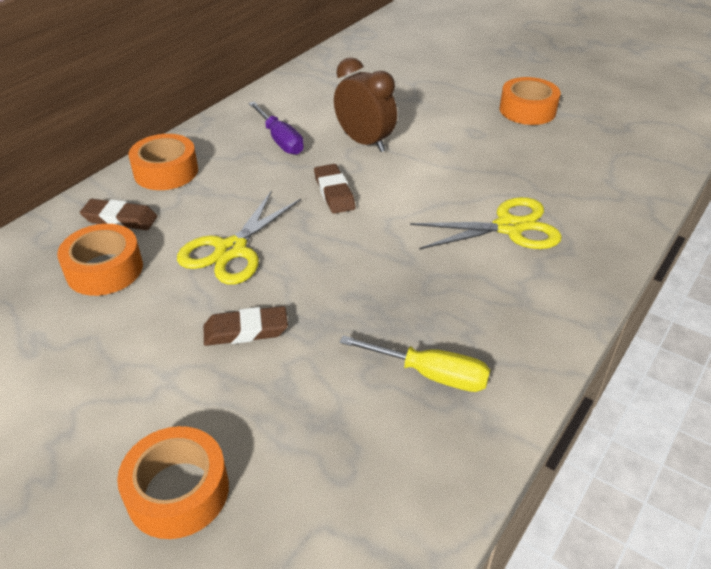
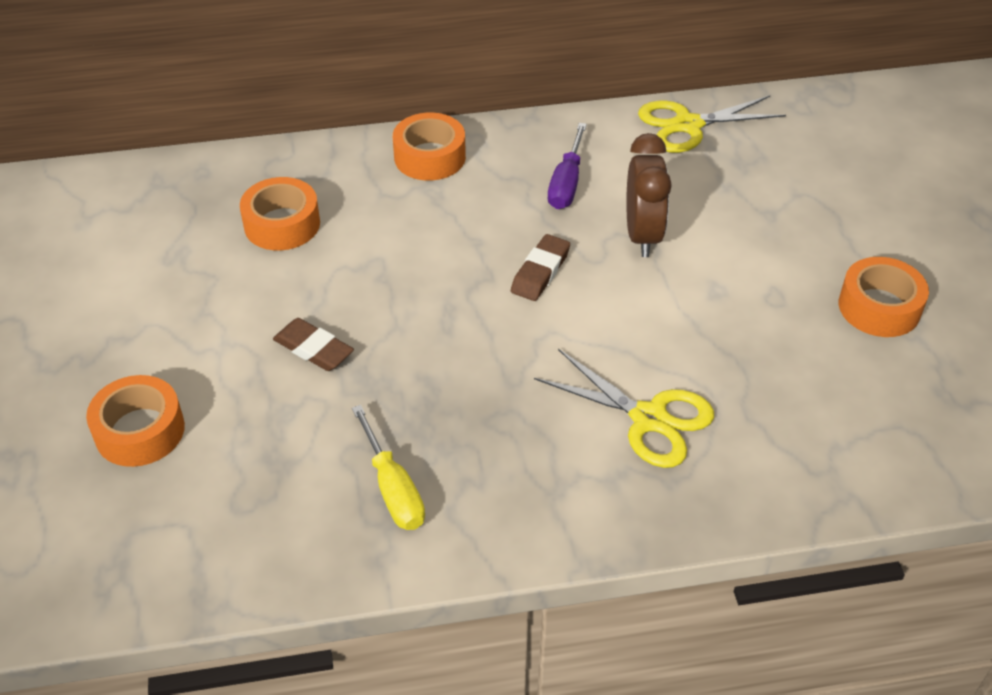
camera: 45 degrees right, 5 degrees up
(120, 219) = (343, 183): brown eraser -> none
(231, 250) = (387, 270): yellow scissors -> yellow scissors (688, 125)

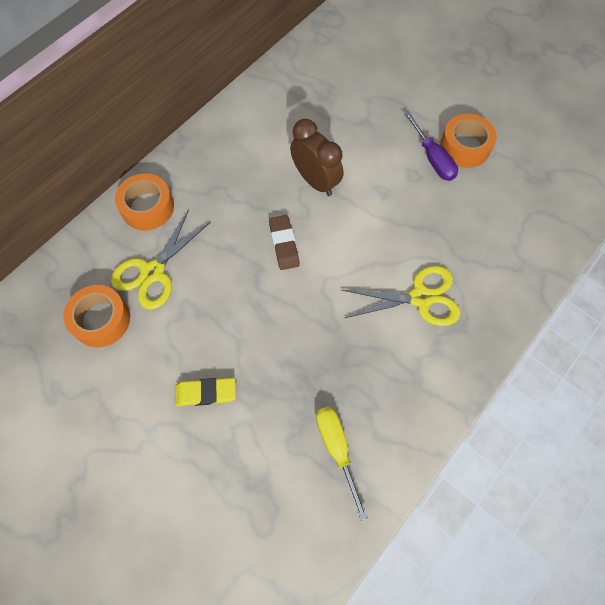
camera: 40 degrees left, 20 degrees up
(140, 431) = (155, 533): orange tape -> none
(313, 349) = (205, 393): brown eraser -> yellow eraser
(393, 489) = (336, 448): yellow screwdriver -> yellow screwdriver turned 135 degrees counterclockwise
(566, 184) = (244, 173): purple screwdriver -> purple screwdriver (433, 159)
(688, 125) = (274, 88): yellow scissors -> yellow scissors (152, 272)

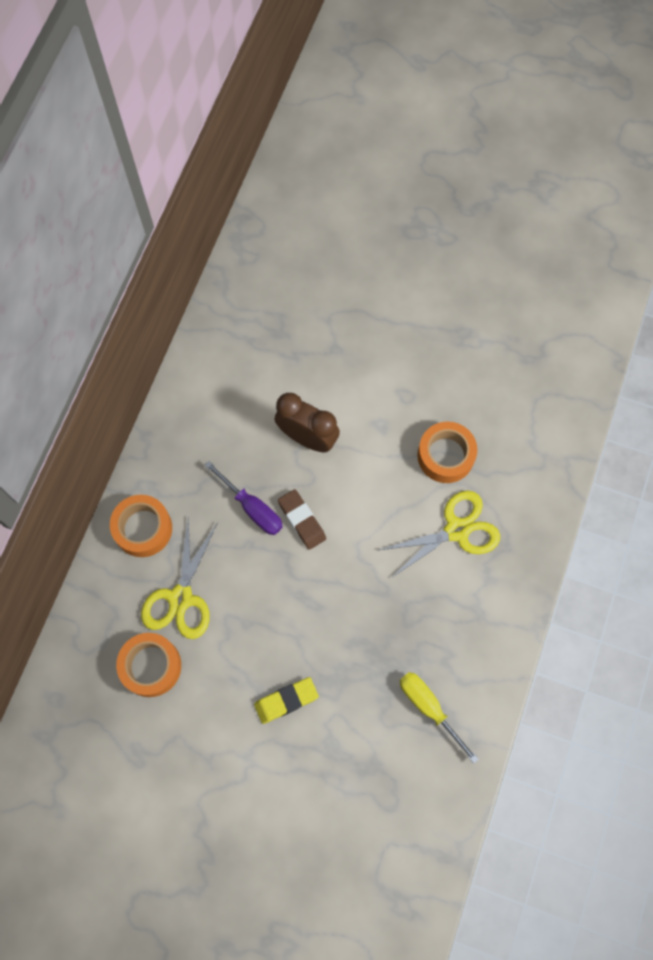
camera: 20 degrees left, 5 degrees up
(433, 159) = (420, 370): purple screwdriver -> purple screwdriver (253, 508)
(465, 147) = (448, 344): orange tape -> orange tape (445, 456)

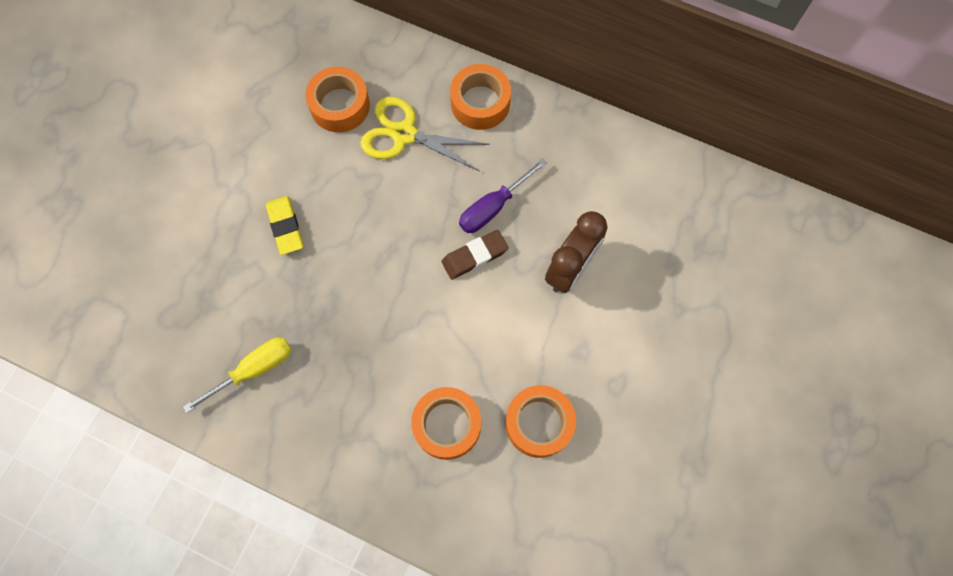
camera: 95 degrees right, 0 degrees up
(457, 530) = (447, 425): yellow scissors -> orange tape

